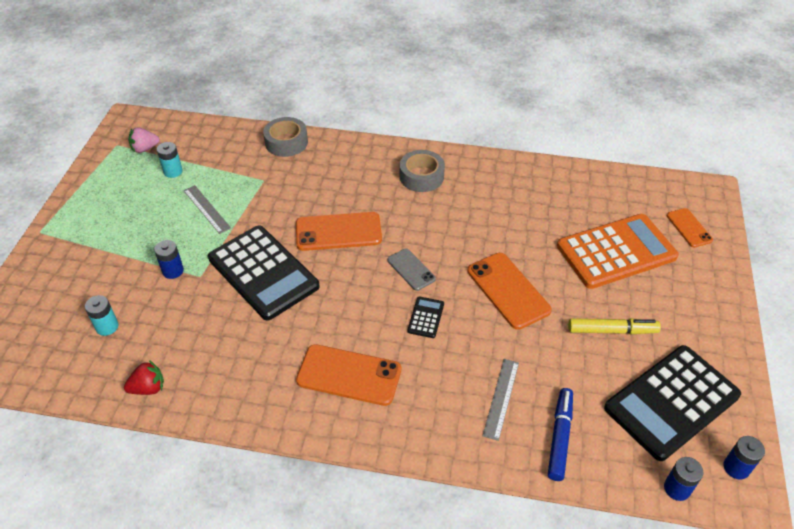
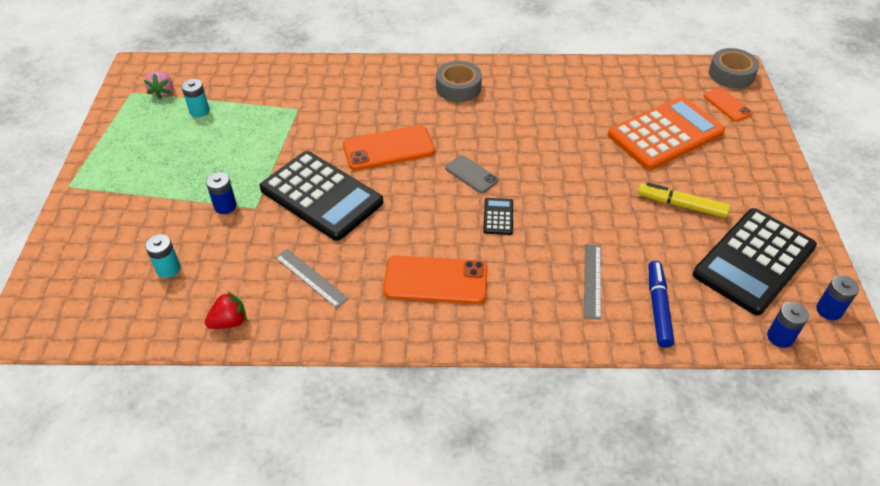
camera: 10 degrees left, 0 degrees up
(145, 148) = (163, 92): pink strawberry -> pink strawberry turned 60 degrees counterclockwise
(207, 209) = (245, 143): grey ruler -> grey ruler (311, 277)
(286, 142) = (312, 71): grey tape -> grey tape (731, 74)
(508, 290) = (572, 182): orange phone -> none
(612, 331) = (681, 205): yellow marker -> yellow marker turned 150 degrees counterclockwise

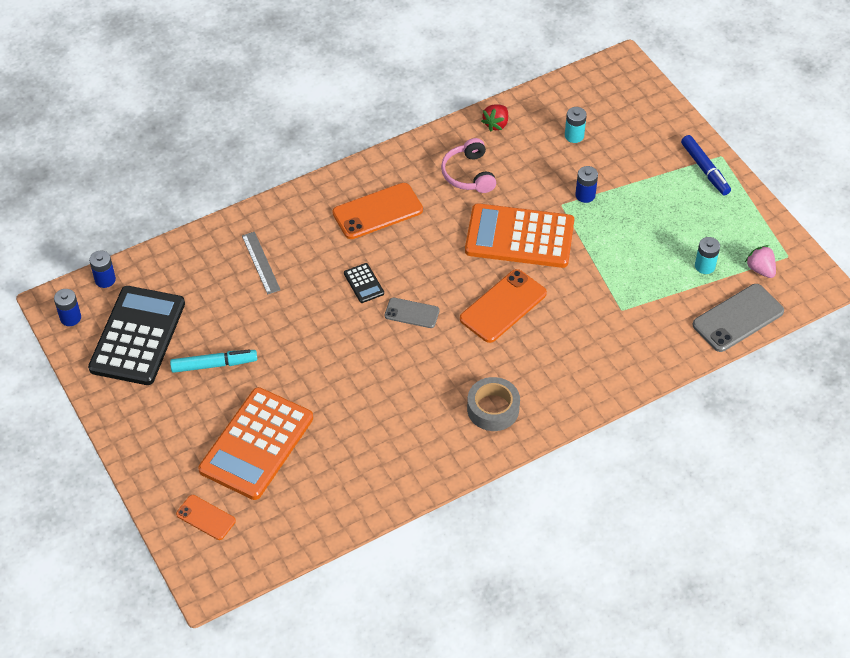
camera: 150 degrees right, 5 degrees up
(221, 71) = (738, 318): none -> grey phone
(311, 277) = (469, 174): grey ruler -> pink headphones
(321, 196) = (519, 237): black calculator -> orange calculator
(658, 307) = (202, 263): blue marker -> blue marker (705, 169)
(681, 205) = (214, 365): yellow marker -> turquoise marker
(731, 74) = (214, 571): grey tape -> none

